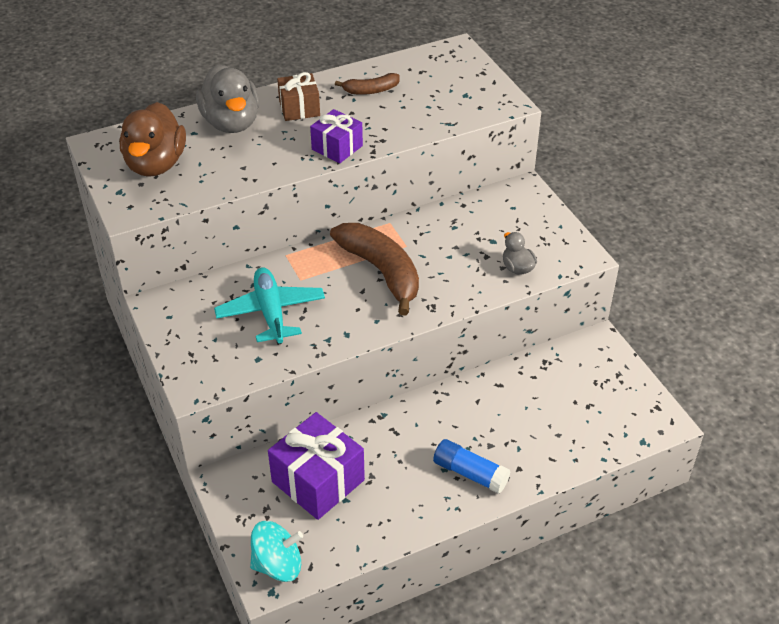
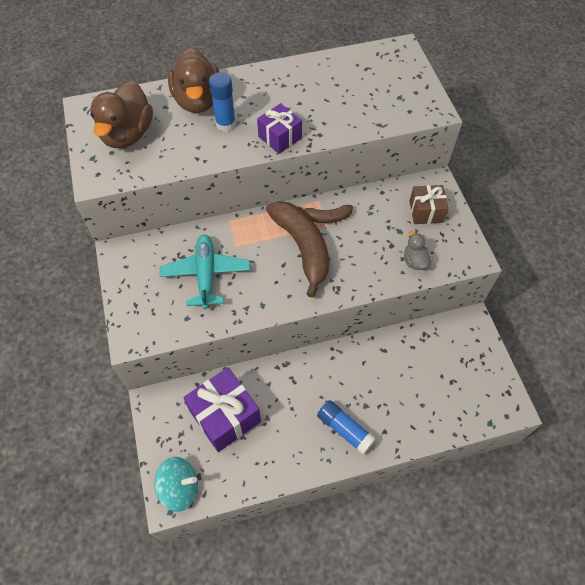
camera: 10 degrees right, 15 degrees up
(231, 123) = (198, 100): grey duck -> brown duck
(270, 142) = (225, 124): none -> blue glue stick
(299, 108) = (256, 93): brown gift -> brown gift (426, 211)
(371, 90) = (320, 82): brown banana -> brown banana (326, 217)

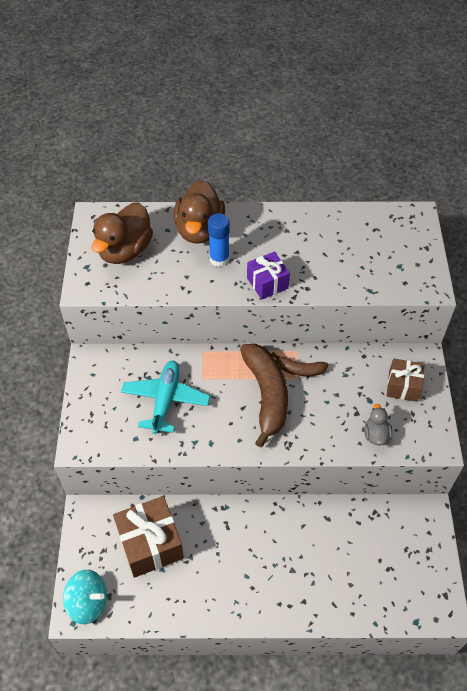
camera: 15 degrees right, 5 degrees down
(225, 416) = (150, 544): purple gift -> brown gift
(345, 429) = (264, 588): blue glue stick -> none

